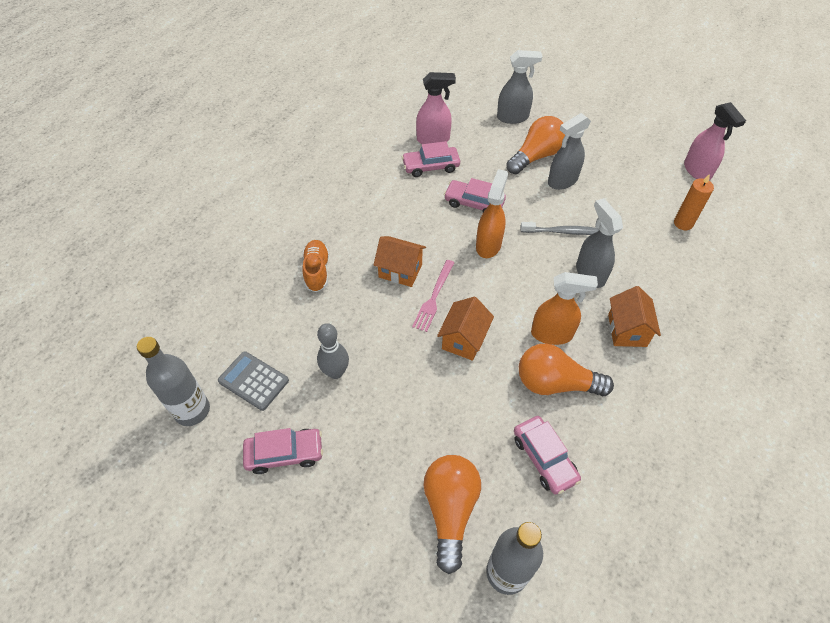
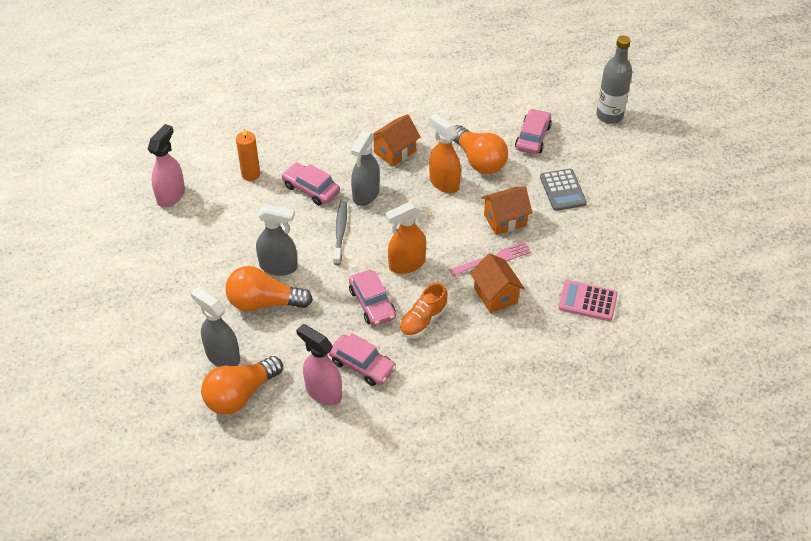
camera: 135 degrees left, 5 degrees down
(192, 410) = (734, 309): grey bottle -> none
(253, 381) = (676, 298): grey calculator -> grey calculator (562, 190)
(284, 454) = (687, 242): pink car -> pink car (311, 189)
(317, 271) = (560, 343): orange shoe -> orange shoe (423, 321)
(326, 320) = (588, 301): none -> pink calculator
(335, 372) = (613, 263): grey bowling pin -> none
(450, 510) = (612, 153): orange light bulb -> orange light bulb (240, 395)
(562, 232) = (340, 232): grey toothbrush -> grey toothbrush turned 45 degrees clockwise

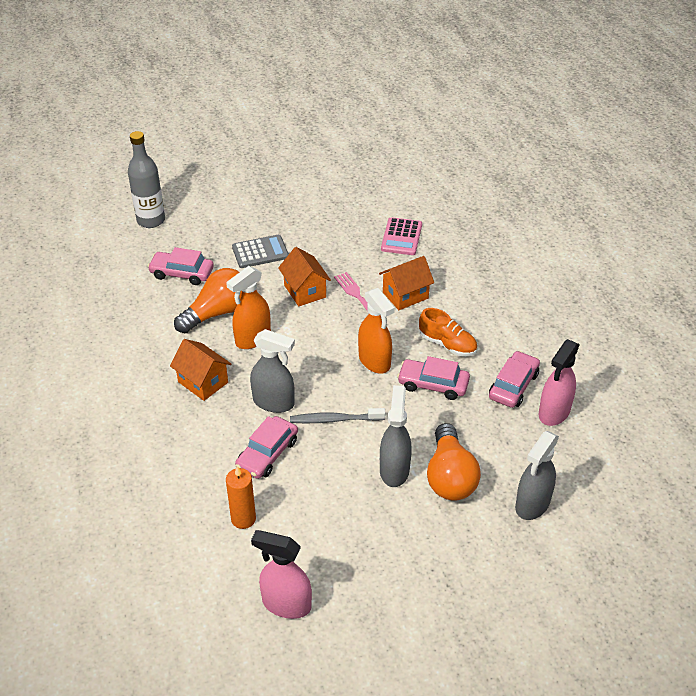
camera: 95 degrees left, 5 degrees down
(240, 395) = (578, 480): orange light bulb -> none
(372, 303) = (433, 384): pink car -> pink car turned 135 degrees counterclockwise

